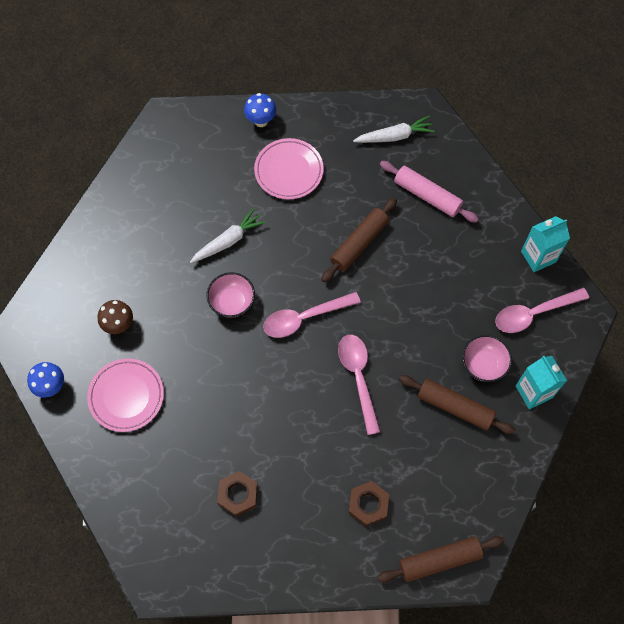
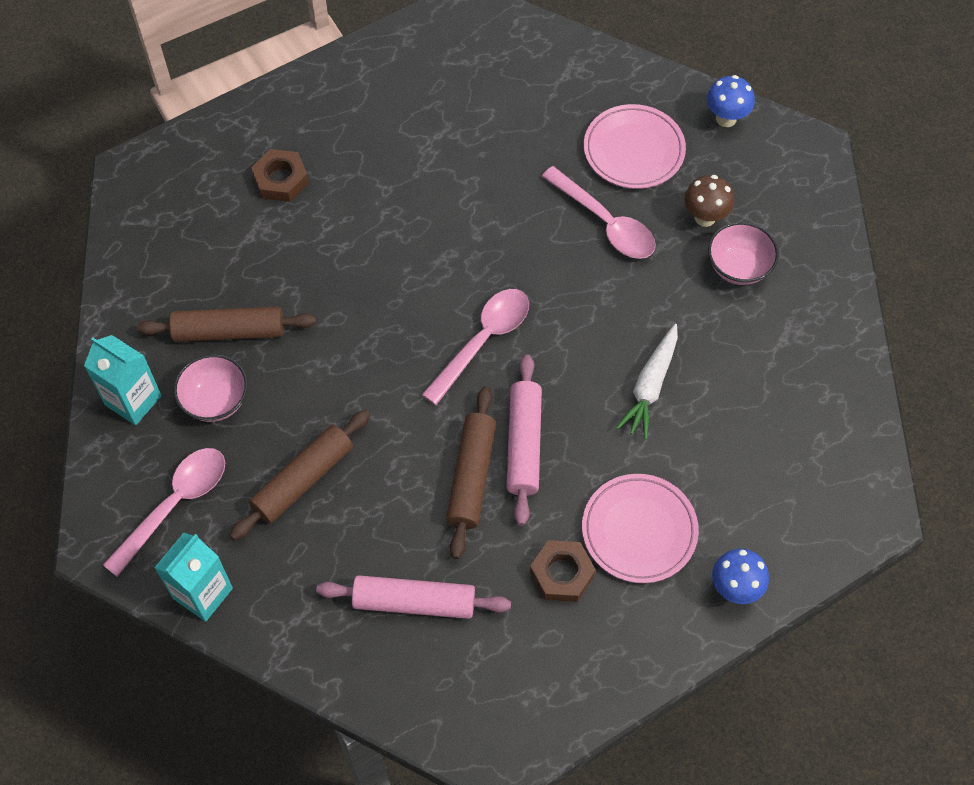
camera: 150 degrees right, 5 degrees down
(232, 302) = (588, 313): pink bowl -> pink bowl (738, 267)
(238, 494) = (435, 120): brown nut -> brown nut (562, 573)
(319, 246) = (523, 444): none -> pink rolling pin
(358, 378) = (370, 305): pink spoon -> pink spoon (605, 222)
(394, 136) = (518, 676): white carrot -> none
(439, 560) = (169, 166): brown rolling pin -> brown rolling pin (303, 480)

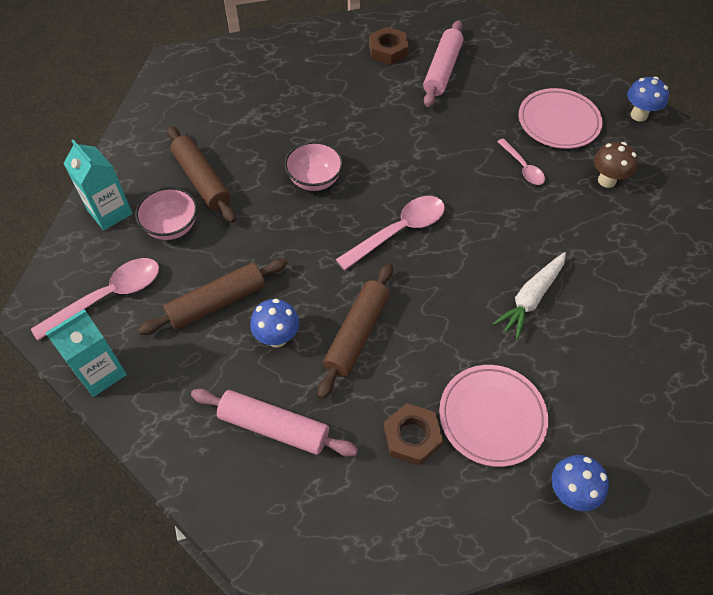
camera: 15 degrees right, 5 degrees down
(229, 331) = (202, 180): brown rolling pin -> brown rolling pin turned 45 degrees clockwise
(281, 179) = (280, 87): brown nut -> brown nut (388, 50)
(385, 503) = (277, 338): none -> blue mushroom
(523, 444) = (409, 318): pink rolling pin -> pink rolling pin (442, 70)
(605, 222) = (522, 167): pink spoon -> pink spoon, size x0.59
(738, 267) = (628, 223): pink bowl -> pink bowl (314, 180)

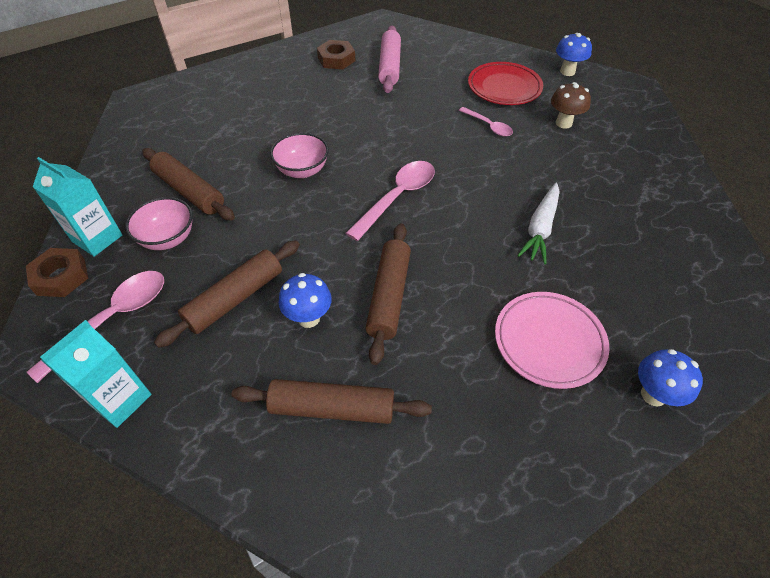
camera: 15 degrees left, 5 degrees down
(273, 427) = (332, 408): pink rolling pin -> brown rolling pin
(412, 437) = (479, 380): brown nut -> brown nut (61, 276)
(558, 122) = (504, 87): pink plate -> red plate

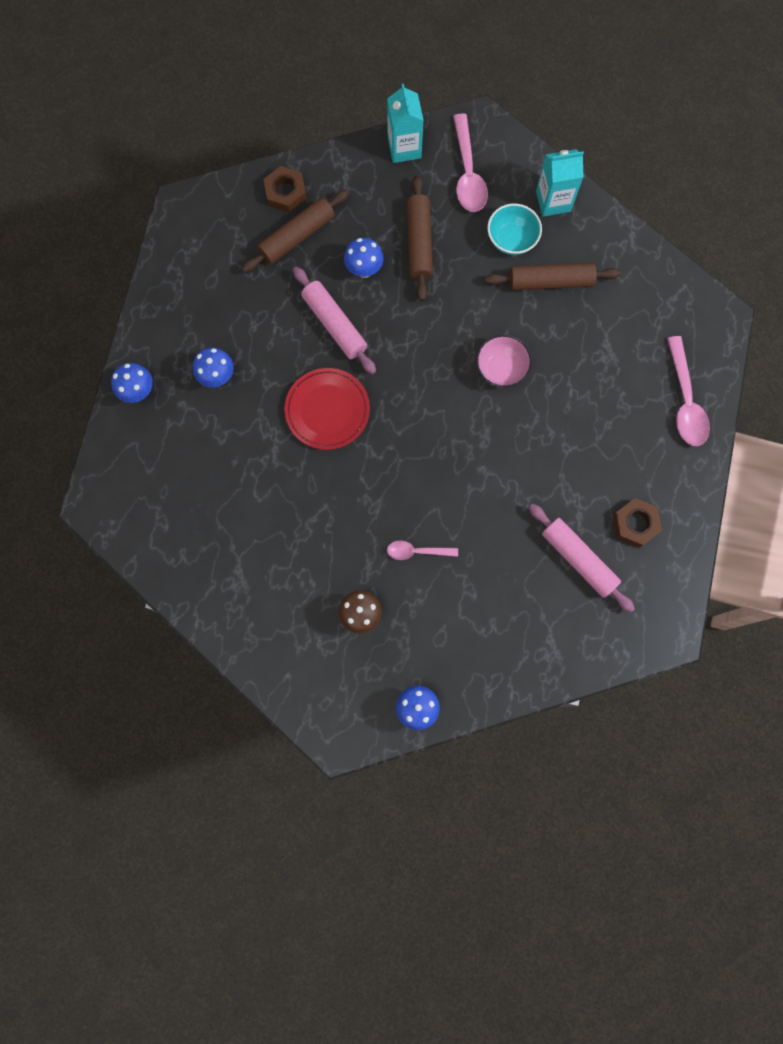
camera: 135 degrees right, 25 degrees up
(61, 276) = (534, 165): brown nut -> brown nut (285, 192)
(168, 239) = (511, 240): pink bowl -> turquoise bowl
(388, 296) = (335, 324): brown rolling pin -> pink rolling pin
(397, 198) = (408, 406): pink spoon -> pink spoon (685, 400)
(504, 87) = (451, 623): red plate -> red plate (327, 410)
(540, 228) = (288, 466): white carrot -> none
(549, 341) = (217, 377): pink plate -> blue mushroom

